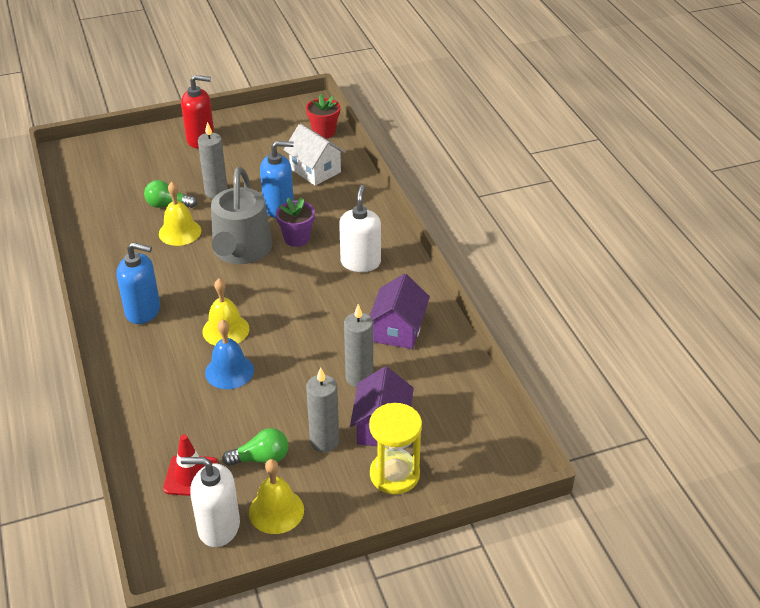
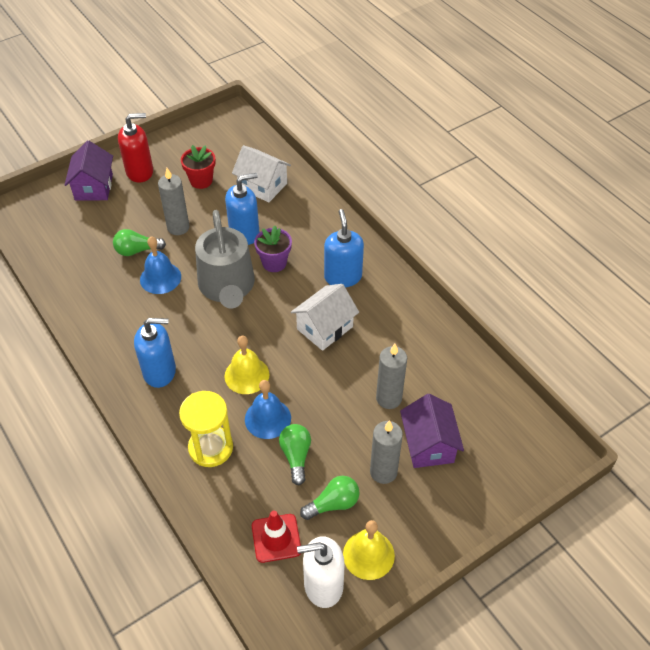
camera: 15 degrees left, 10 degrees up
(180, 232) = (160, 278): yellow bell -> blue bell
(242, 409) = (296, 456): none -> green light bulb
(322, 304) = (324, 328): none -> white house
(324, 132) = (254, 143): red flower pot -> red flower pot (201, 180)
(360, 262) = (343, 276): white soap dispenser -> blue soap dispenser
(394, 474) = (458, 491): yellow hourglass -> yellow hourglass (211, 447)
(398, 330) = (404, 340): purple house -> purple house (94, 187)

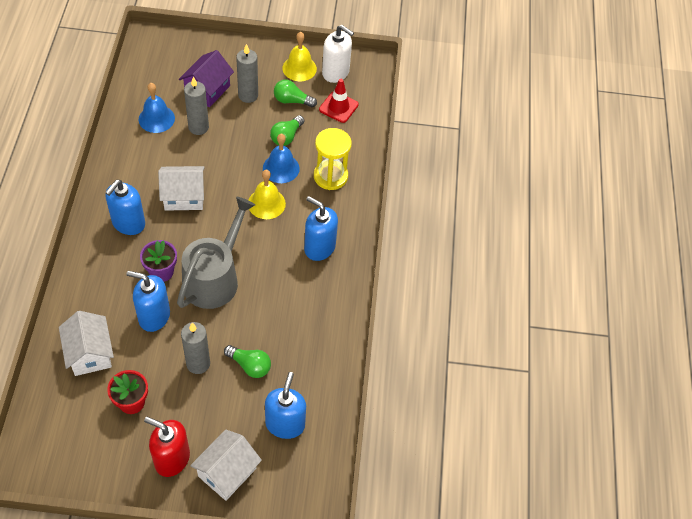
camera: 145 degrees left, 5 degrees up
(75, 234) = (285, 424): none -> blue soap dispenser
(94, 187) = (227, 472): purple house -> white house
(160, 278) = (254, 324): blue bell -> blue bell (156, 118)

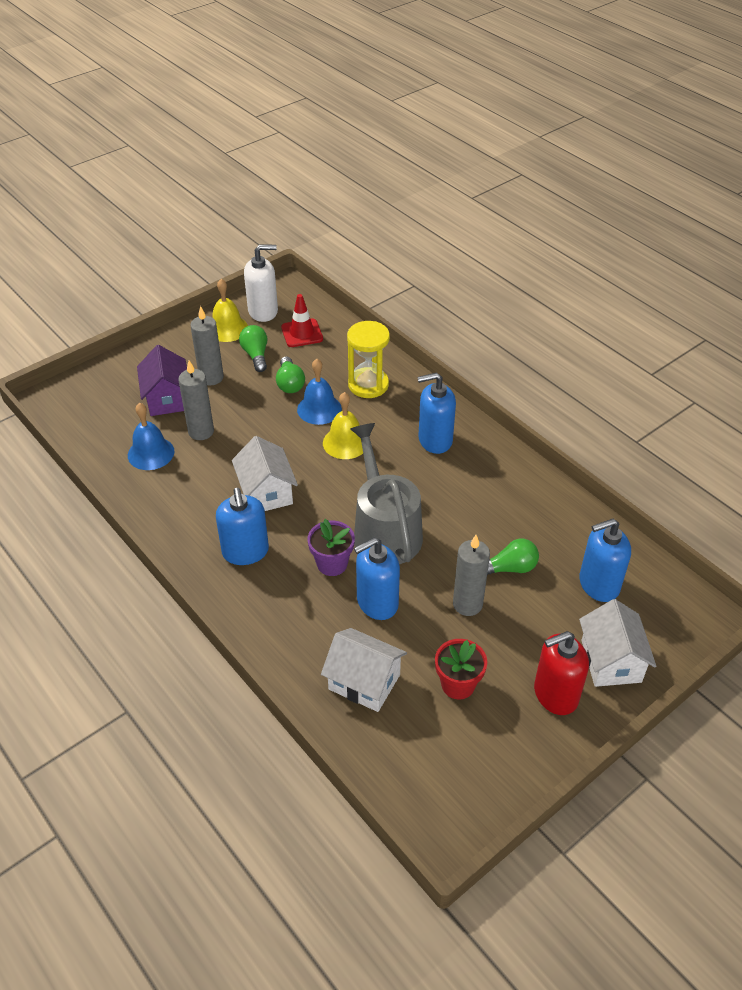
camera: 40 degrees left, 10 degrees down
(184, 197) = (266, 492): white house -> white house turned 60 degrees counterclockwise
(285, 424) = (598, 584): blue soap dispenser -> blue soap dispenser turned 75 degrees counterclockwise
(292, 101) = (256, 355): green light bulb -> green light bulb turned 105 degrees clockwise

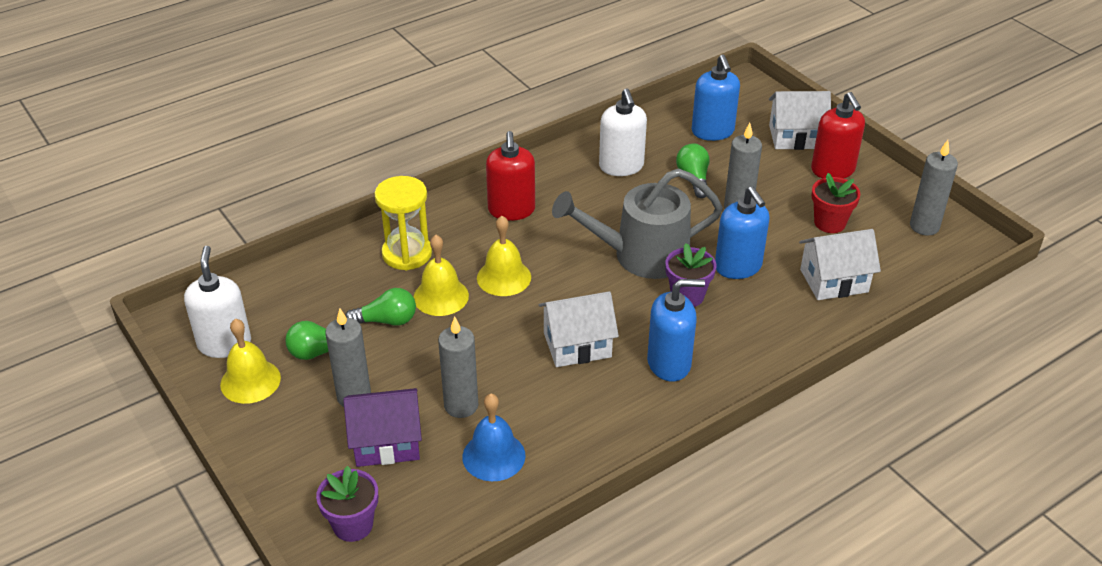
camera: 85 degrees left, 5 degrees down
(97, 392) = (353, 525): none -> purple flower pot
(302, 333) = (287, 307): red traffic cone -> none
(319, 409) = (441, 296): blue bell -> yellow bell
(364, 682) = (834, 281): white house -> white house turned 45 degrees clockwise
(435, 440) = (511, 210): blue soap dispenser -> red soap dispenser
(467, 779) = (924, 226): none -> grey candle
(517, 511) = (621, 166): none -> white soap dispenser

